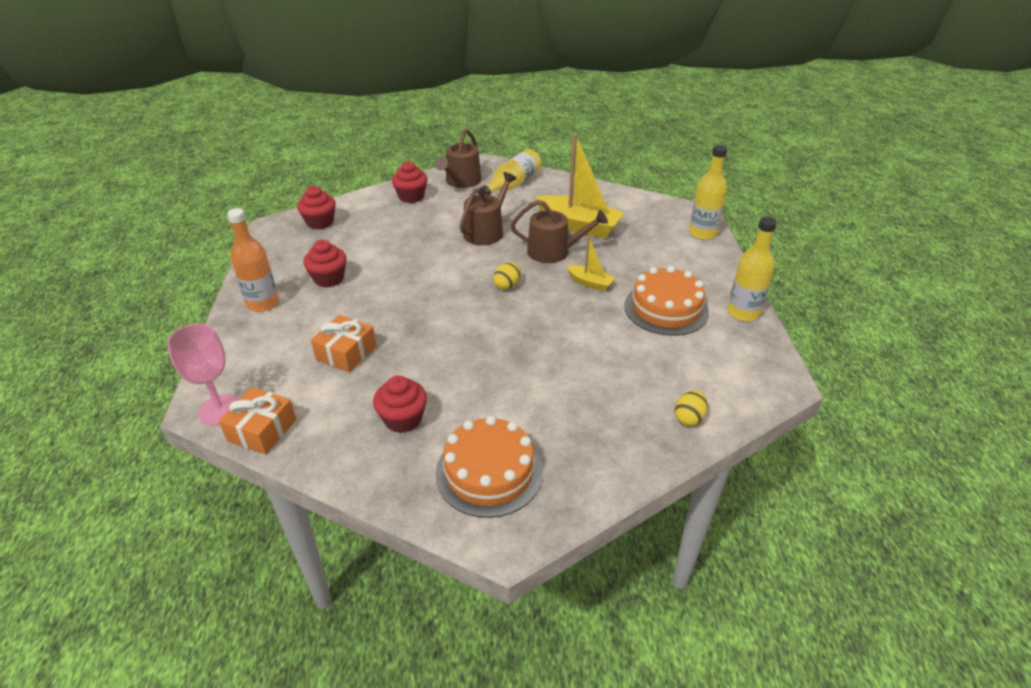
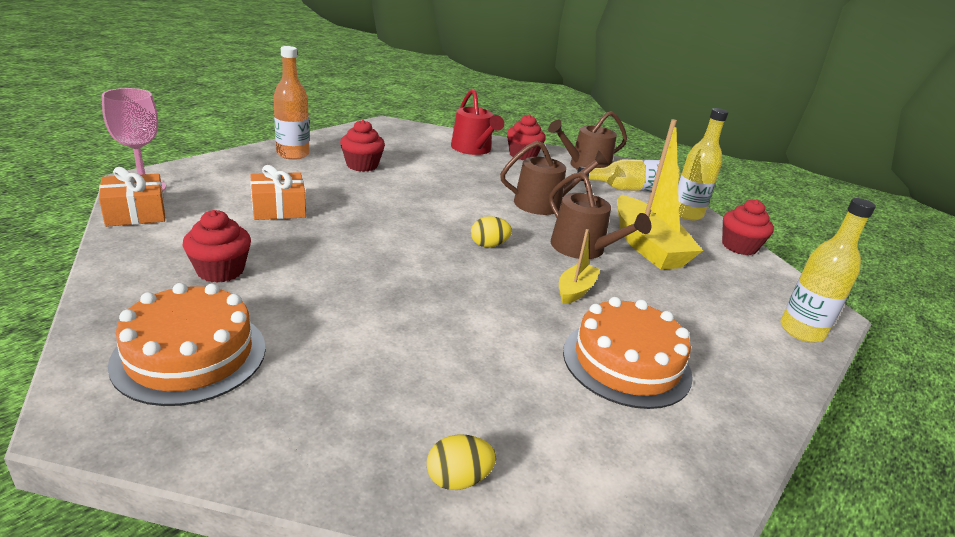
camera: 40 degrees right, 10 degrees down
(320, 222) = (423, 136): red cupcake -> red cupcake (739, 246)
(373, 212) = (473, 149): none -> red watering can
(590, 283) = (575, 290): yellow boat -> yellow boat turned 135 degrees counterclockwise
(743, 313) = (731, 435): yellow bottle -> yellow bottle (686, 214)

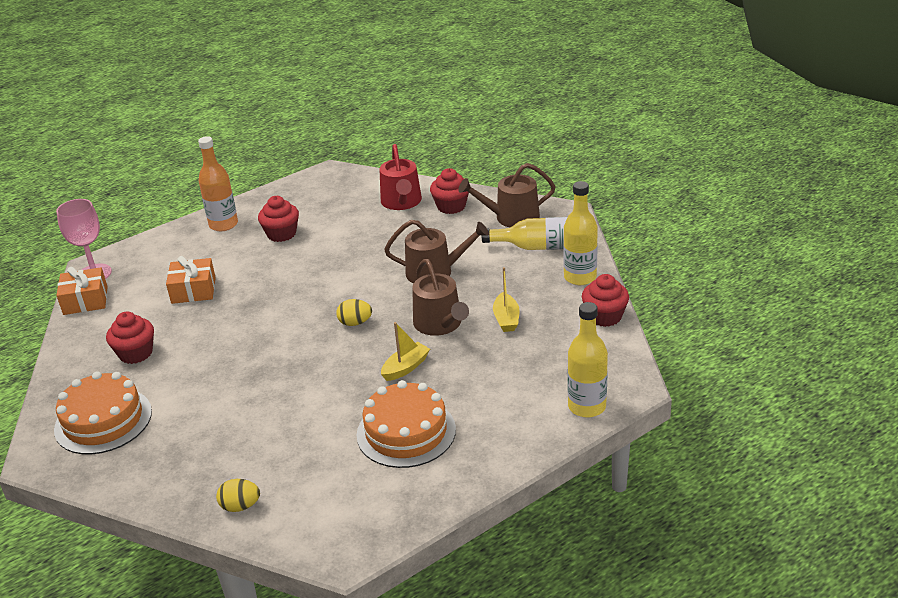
camera: 20 degrees right, 5 degrees up
(647, 246) = (506, 319): yellow boat -> yellow boat, size x0.50

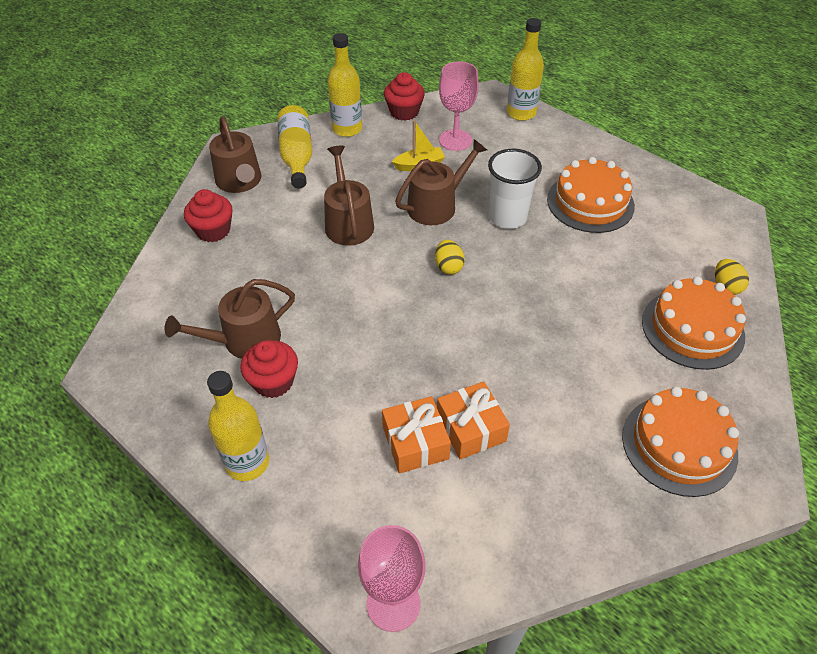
camera: 105 degrees left, 15 degrees up
(85, 300) = (463, 583): orange gift -> orange gift (470, 428)
(136, 353) = (557, 460): red cupcake -> none
(204, 463) = (692, 329): none -> orange cake
(223, 224) = (247, 462): orange bottle -> yellow bottle
(326, 222) = (244, 340): none -> brown watering can
(402, 202) = (199, 275): red watering can -> none
(405, 367) = (507, 217): yellow boat -> white cup
(543, 348) = (455, 140): none -> pink goblet

